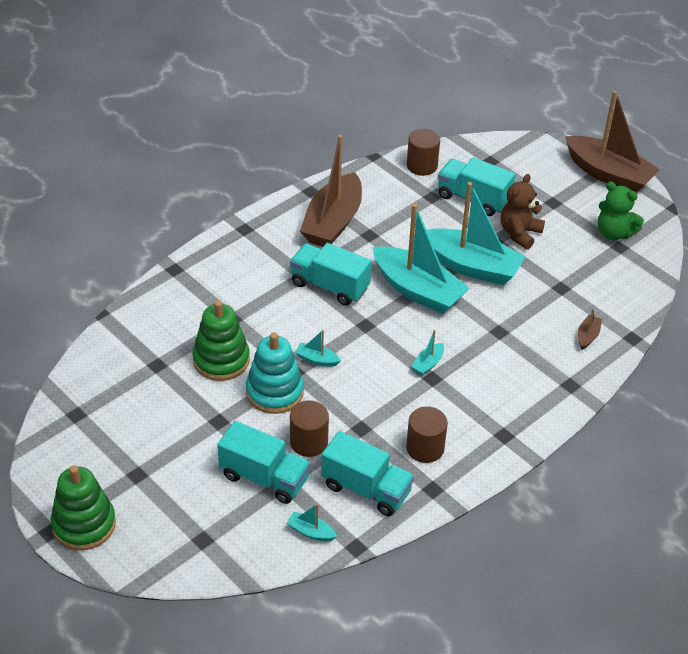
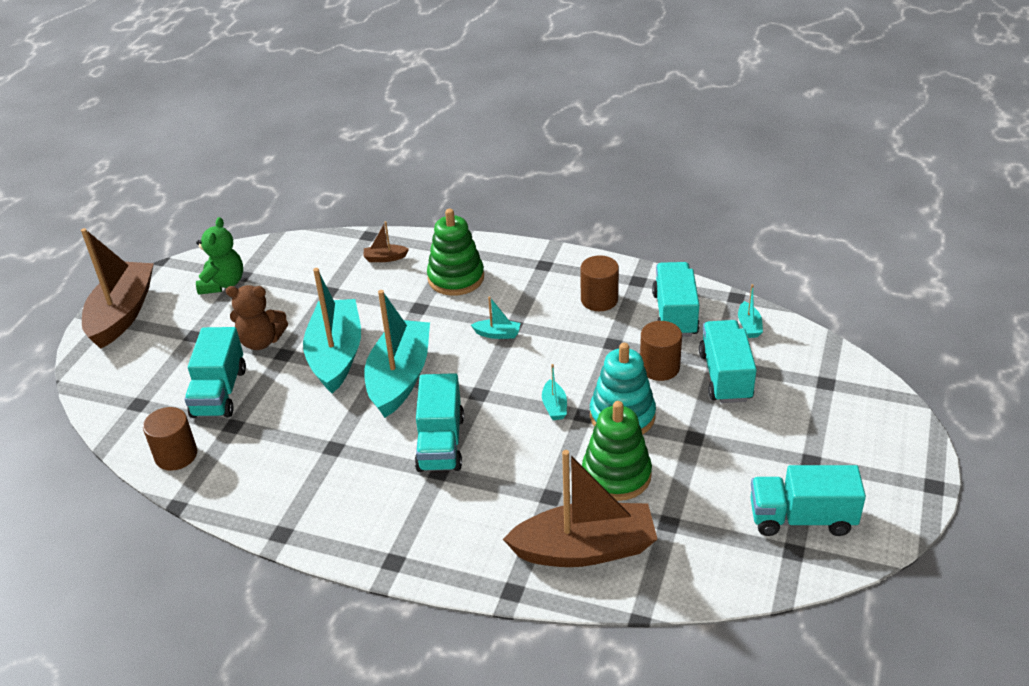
camera: 115 degrees left, 5 degrees down
(84, 524) = (899, 466): green stacking toy -> green stacking toy (456, 278)
(96, 435) = (801, 518): none -> turquoise truck
(333, 222) = (330, 487): brown boat -> brown boat (585, 549)

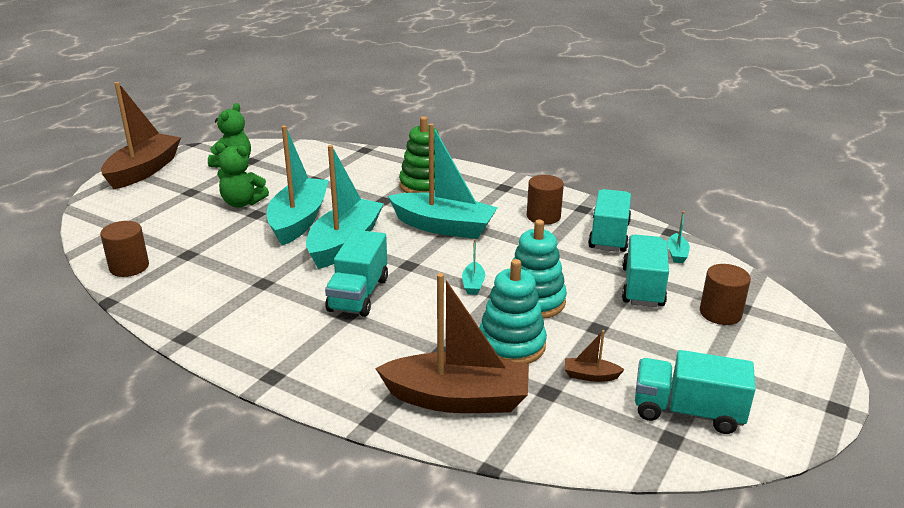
camera: 10 degrees right, 10 degrees down
(219, 392) = (189, 231): turquoise truck -> none
(261, 341) = (242, 203): brown teddy bear -> green teddy bear
(385, 258) = (371, 165): brown boat -> brown boat (590, 376)
(497, 334) = (443, 227): turquoise boat -> turquoise boat, size x2.48
(616, 475) = (511, 345): green stacking toy -> turquoise stacking toy
(659, 367) = (582, 271): brown cylinder -> brown cylinder (720, 313)

